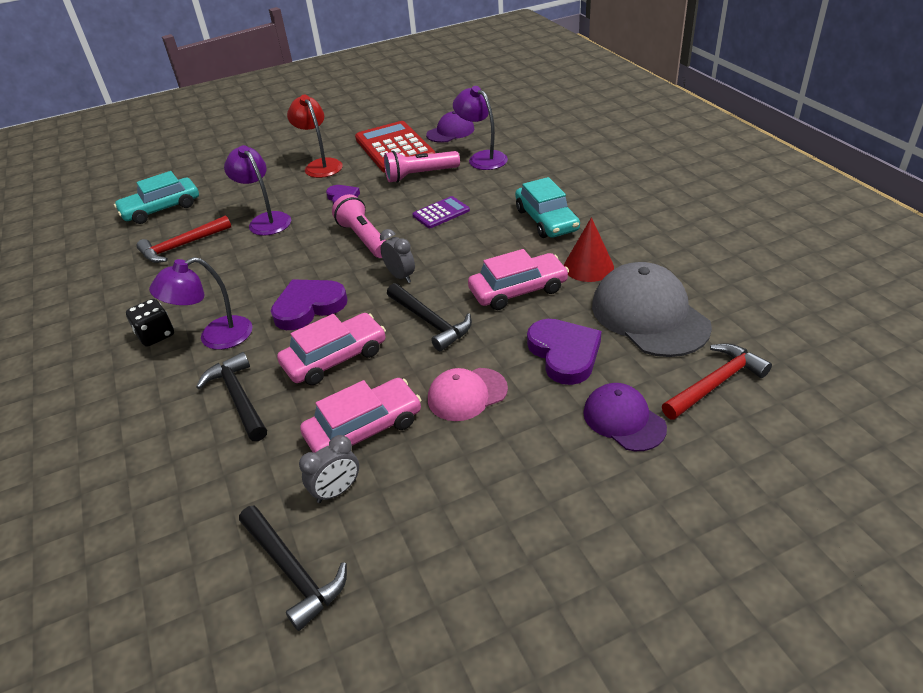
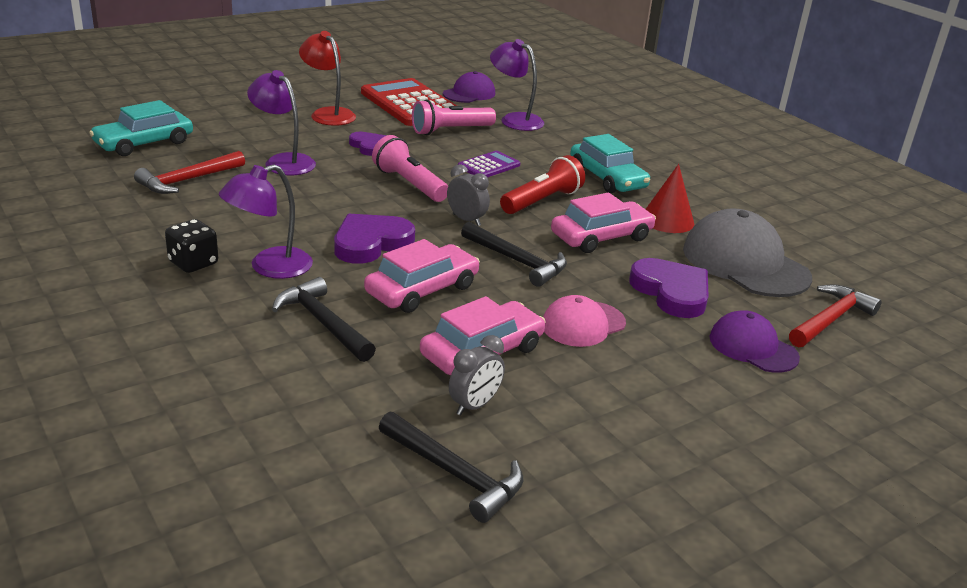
camera: 15 degrees left, 10 degrees down
(476, 251) = (542, 201): none -> red flashlight

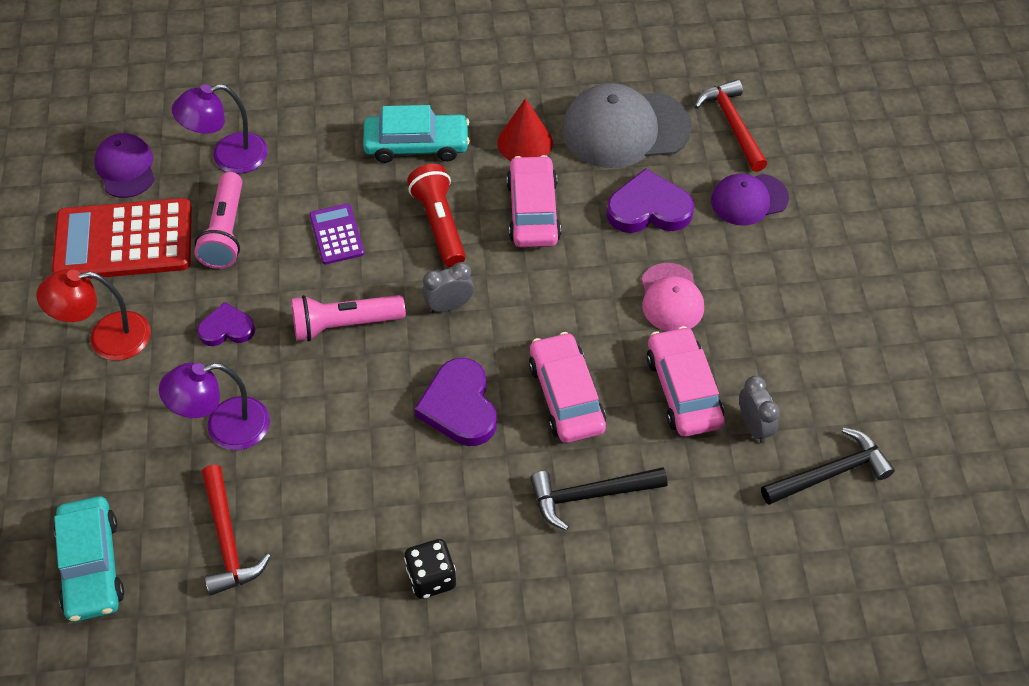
camera: 60 degrees left, 25 degrees up
(269, 267) = (470, 511): purple lamp -> none
(517, 261) = (548, 299): black hammer -> none

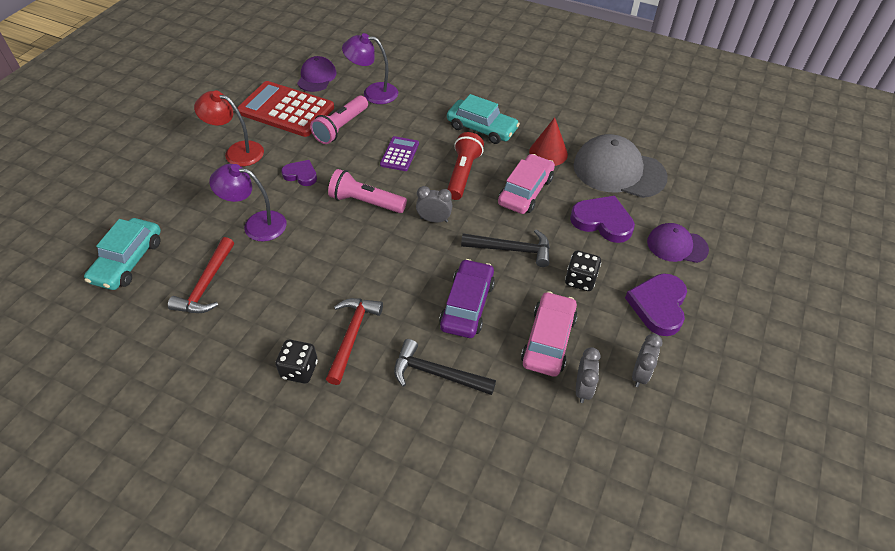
camera: 30 degrees right, 5 degrees down
(459, 406) = (396, 278): purple heart -> purple heart (658, 306)
(566, 396) = (467, 305): pink car -> purple car
(671, 298) = (580, 280): pink cap -> black dice
(732, 125) = (694, 197): red hammer -> red hammer (352, 336)
(801, 378) = (640, 374): none -> grey clock
(830, 473) = (619, 450): black hammer -> black hammer (511, 249)

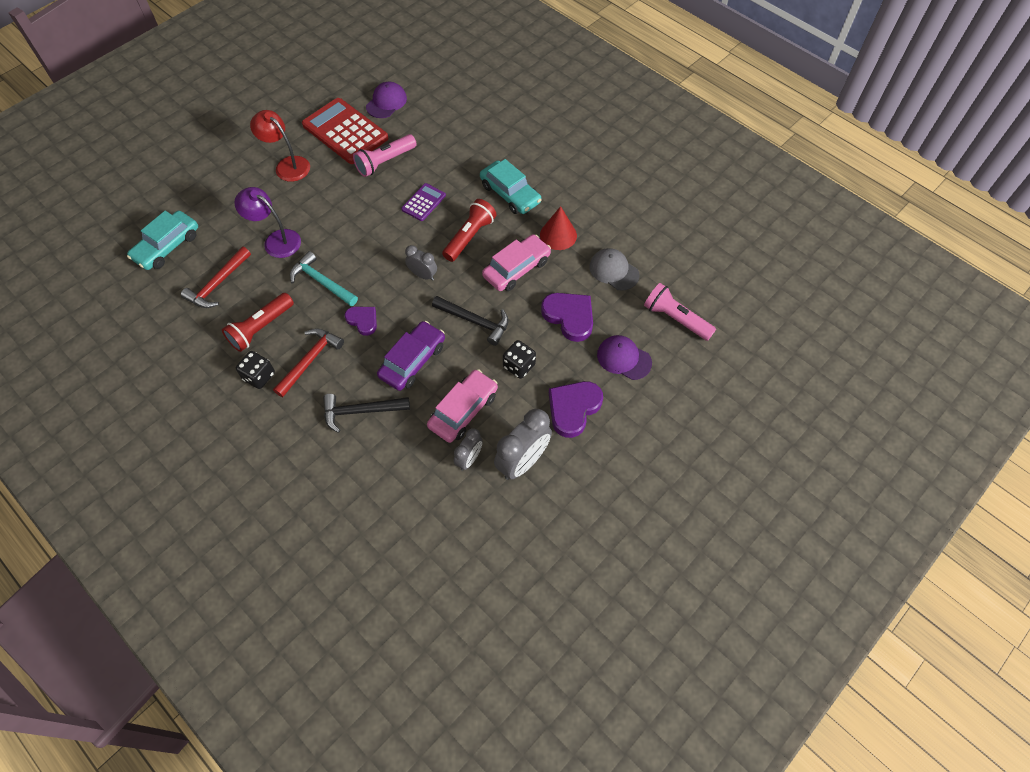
camera: 20 degrees right, 10 degrees up
(278, 317) = (261, 328): none -> red flashlight
(301, 175) = (331, 202): purple heart -> purple heart (363, 320)
(327, 253) = (321, 282): none -> turquoise hammer
(366, 202) = (373, 243): pink flashlight -> pink flashlight (675, 319)
(373, 93) = (429, 131): purple lamp -> none
(437, 374) = (361, 411): black hammer -> black hammer turned 45 degrees counterclockwise
(618, 171) = (613, 271): grey cap -> grey cap, size x0.59
(640, 374) = (522, 462): grey clock -> grey clock, size x1.75

